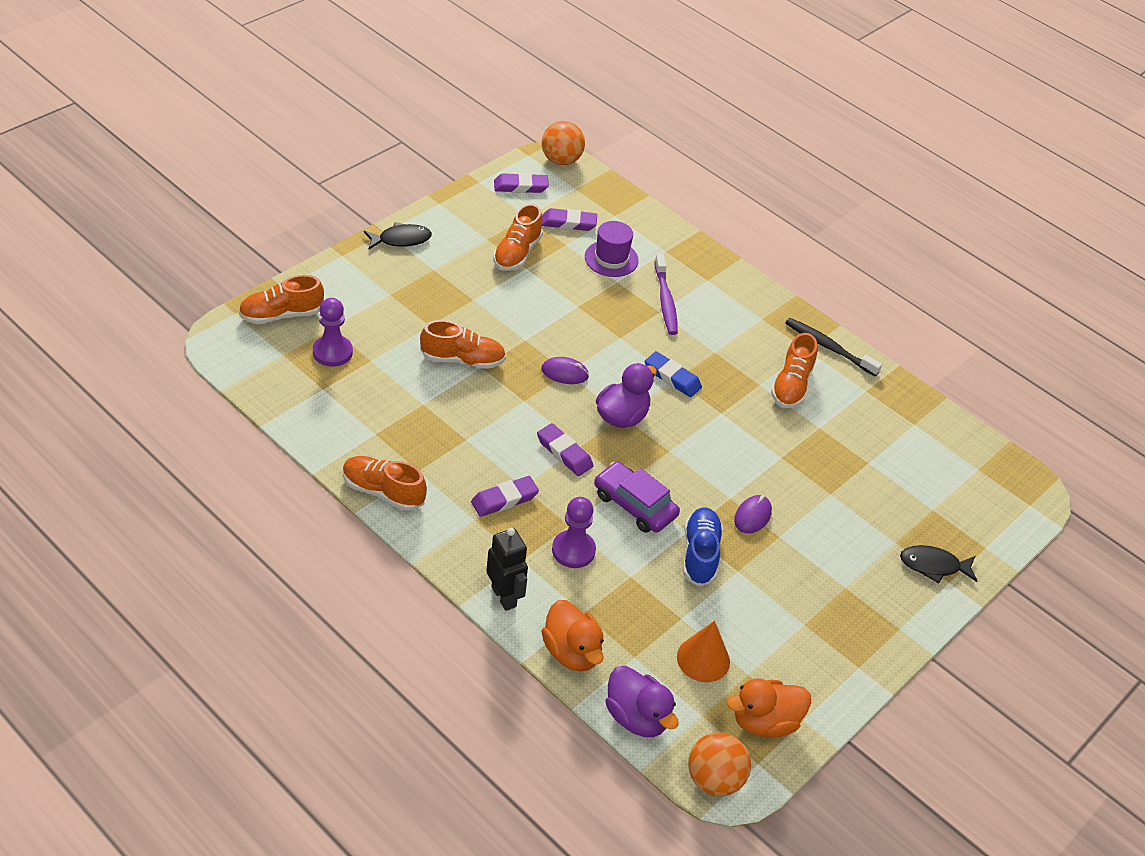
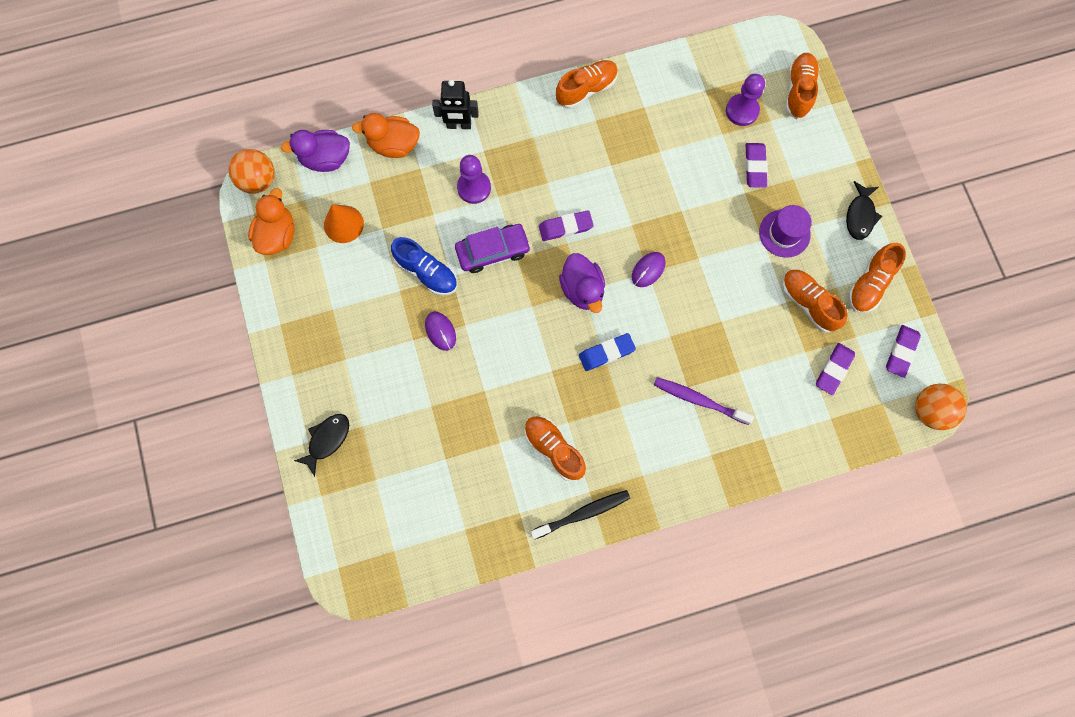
camera: 125 degrees right, 30 degrees up
(462, 360) = (695, 200): orange shoe -> orange shoe (869, 284)
(504, 499) = (541, 164): purple eraser -> purple eraser (755, 167)
(611, 259) = (771, 382): purple hat -> purple hat (784, 233)

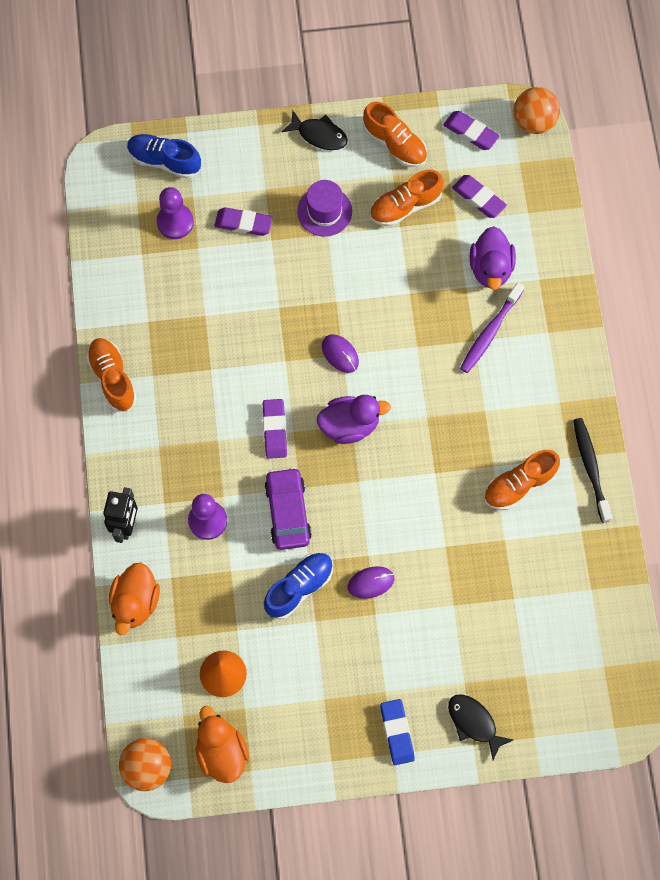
camera: 80 degrees left, 5 degrees down
(277, 235) = (221, 752): orange duck -> orange duck turned 45 degrees clockwise
(326, 159) = (136, 684): purple duck -> purple duck (491, 268)
(606, 353) = (425, 413): blue eraser -> blue eraser (397, 732)
(798, 91) = (164, 161): orange shoe -> blue shoe

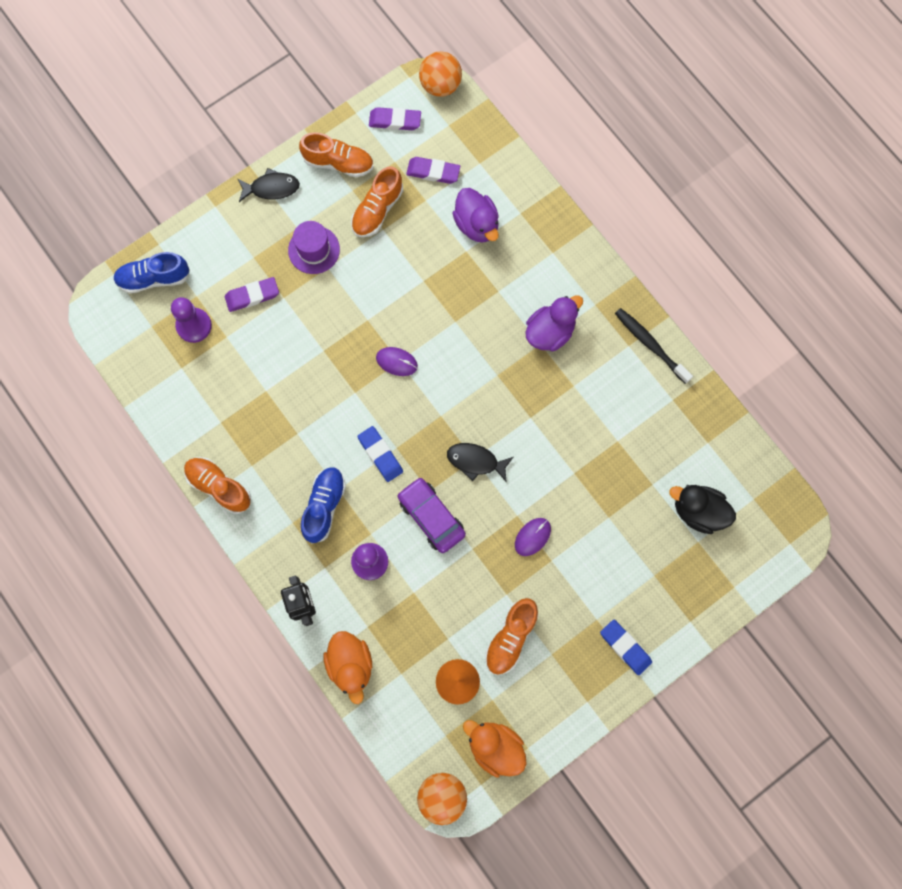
camera: 30 degrees left, 5 degrees up
(275, 430) = (380, 455): purple eraser -> blue eraser
(299, 587) = (477, 574): blue shoe -> blue shoe (324, 506)
(350, 425) = (439, 416): purple duck -> purple duck (550, 332)
(474, 723) = (681, 603): black fish -> black fish (475, 461)
(490, 332) = (507, 277): purple toothbrush -> none
(519, 485) = (603, 390): orange shoe -> orange shoe (510, 638)
(542, 648) = (698, 511): none -> black duck

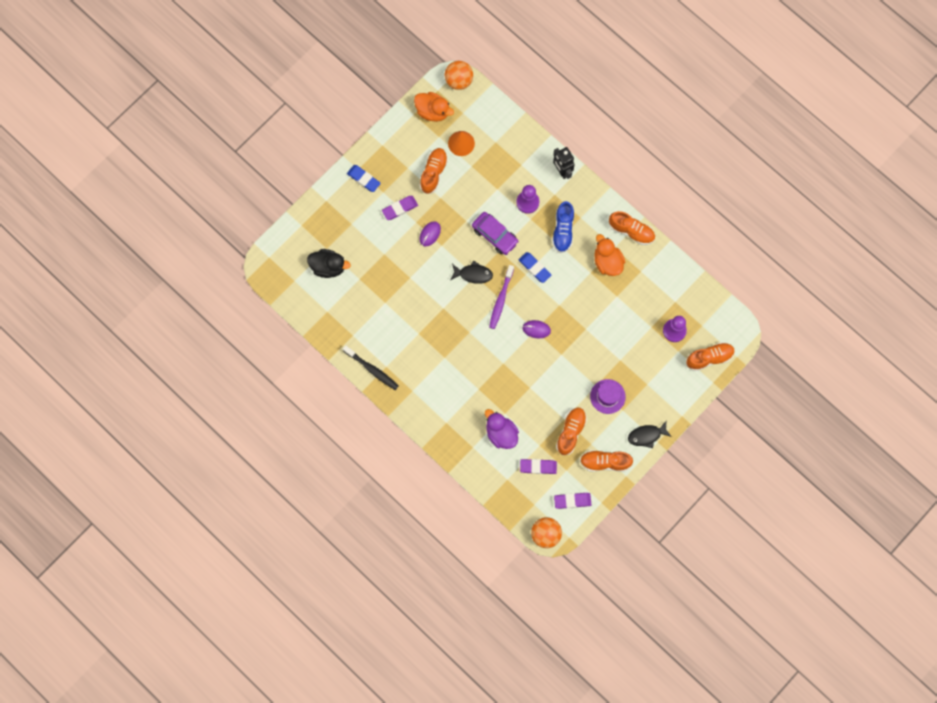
camera: 170 degrees right, 0 degrees up
(154, 278) = (709, 358): blue shoe -> orange shoe
(252, 296) = (641, 357): purple eraser -> purple eraser (400, 208)
(350, 665) = (526, 142): orange duck -> orange duck (607, 262)
(441, 415) = (501, 299): none -> purple toothbrush
(550, 332) = (439, 366): purple duck -> none

